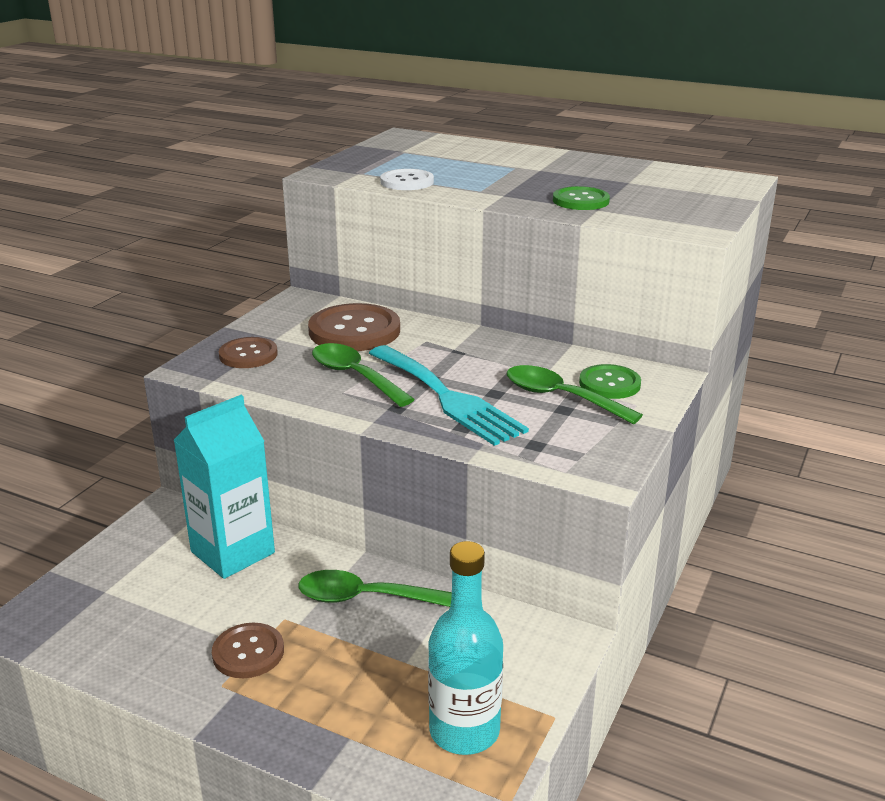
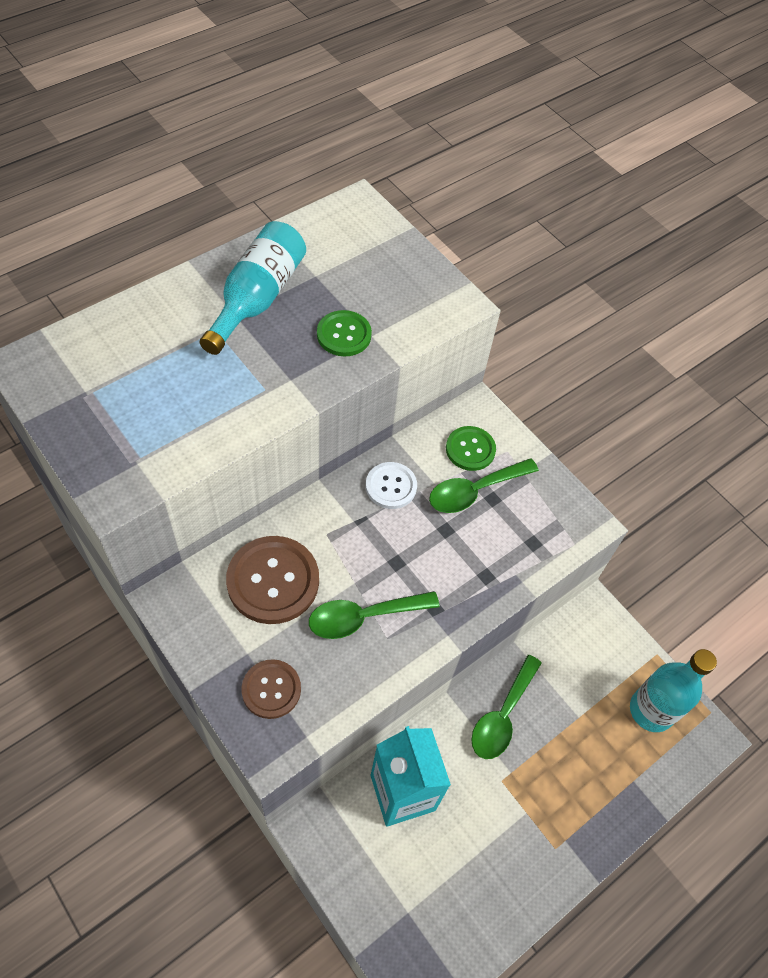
camera: 70 degrees left, 30 degrees up
(248, 652) = (529, 819): brown button -> none
(407, 182) = (199, 434): white button -> white button (391, 486)
(447, 397) = (436, 565): turquoise fork -> none
(569, 171) = (257, 298): none -> turquoise bottle

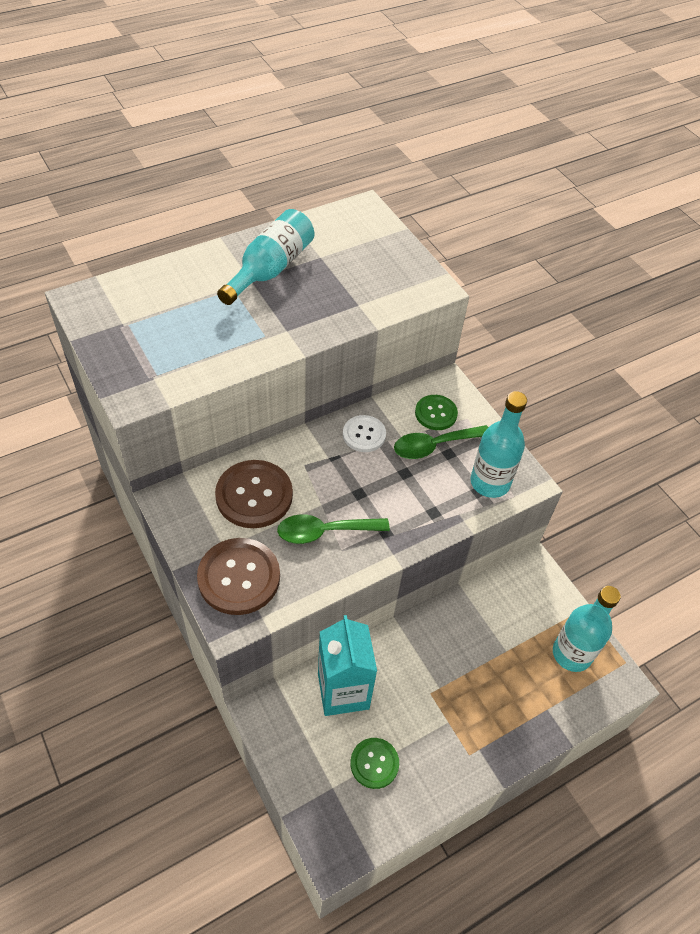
camera: 10 degrees right, 5 degrees down
(271, 689) = (239, 577): brown button -> brown button, size x1.66
(344, 335) = (336, 302): green button -> green button (374, 763)
(502, 715) = (439, 641): green spoon -> none
(545, 530) = (490, 482): none -> turquoise bottle

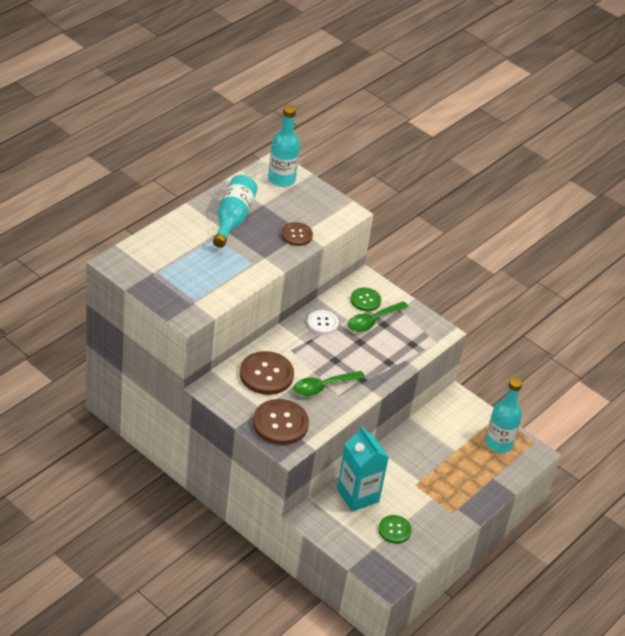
camera: 20 degrees left, 10 degrees down
(347, 307) = (296, 235): none -> brown button
(490, 482) = (418, 337): turquoise bottle -> turquoise bottle (281, 179)

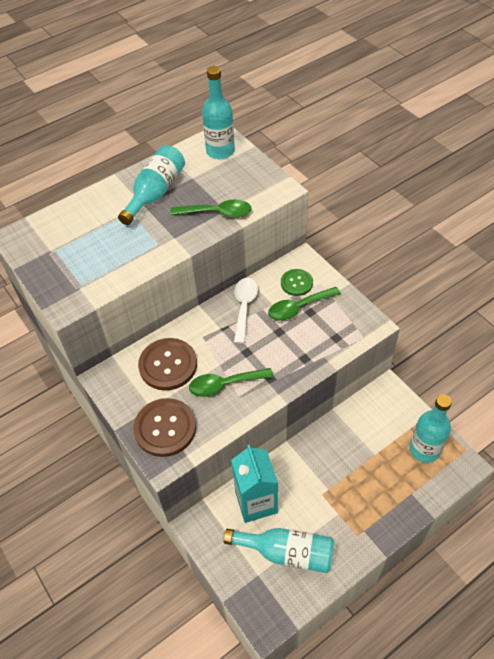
camera: 20 degrees right, 10 degrees up
(296, 235) = (217, 213): brown button -> green spoon
(322, 323) = (244, 307): white button -> white spoon
(394, 530) = (287, 553): green button -> turquoise bottle

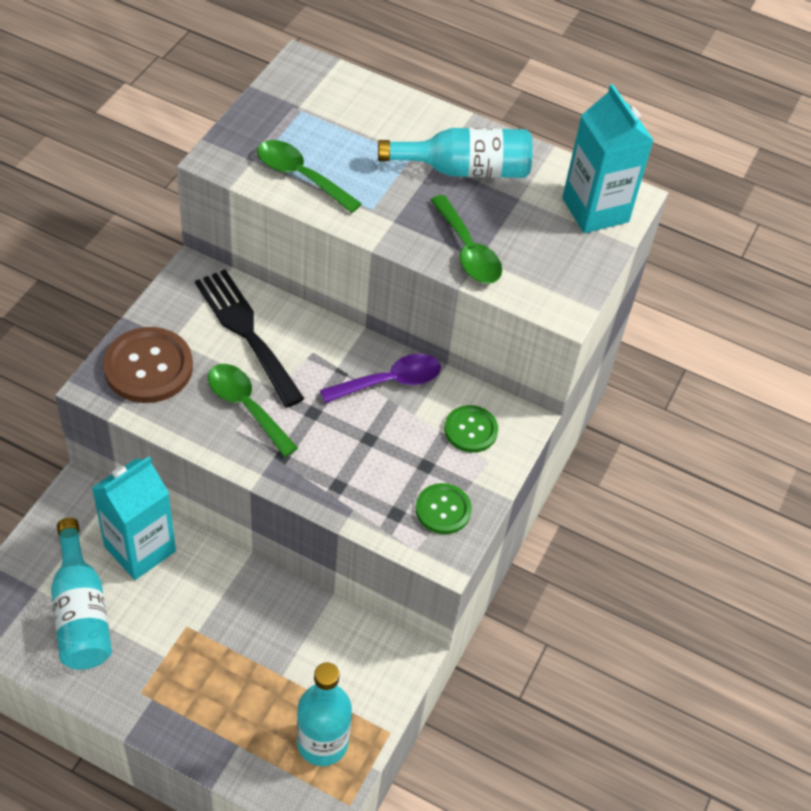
camera: 55 degrees right, 0 degrees up
(168, 365) = (246, 332): brown button -> black fork
(220, 151) = (595, 210): turquoise bottle -> turquoise carton
(244, 307) = (390, 381): white spoon -> purple spoon
(298, 308) = (425, 448): green spoon -> green spoon (300, 176)
(343, 315) = (443, 510): none -> green button

